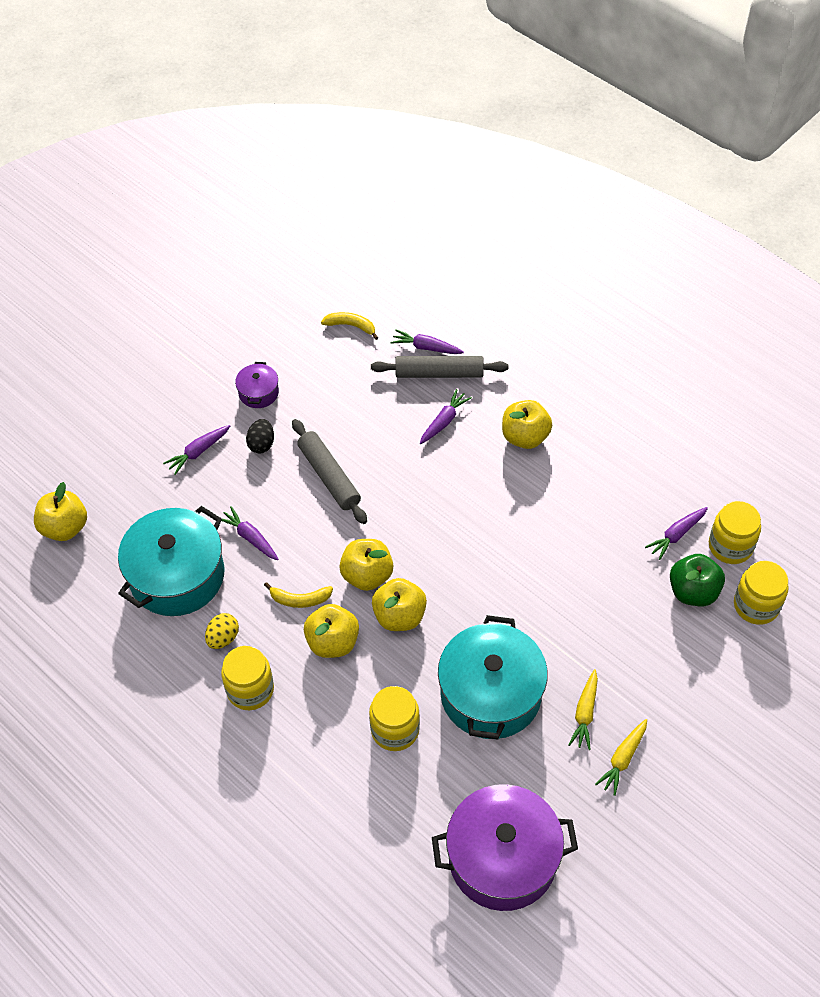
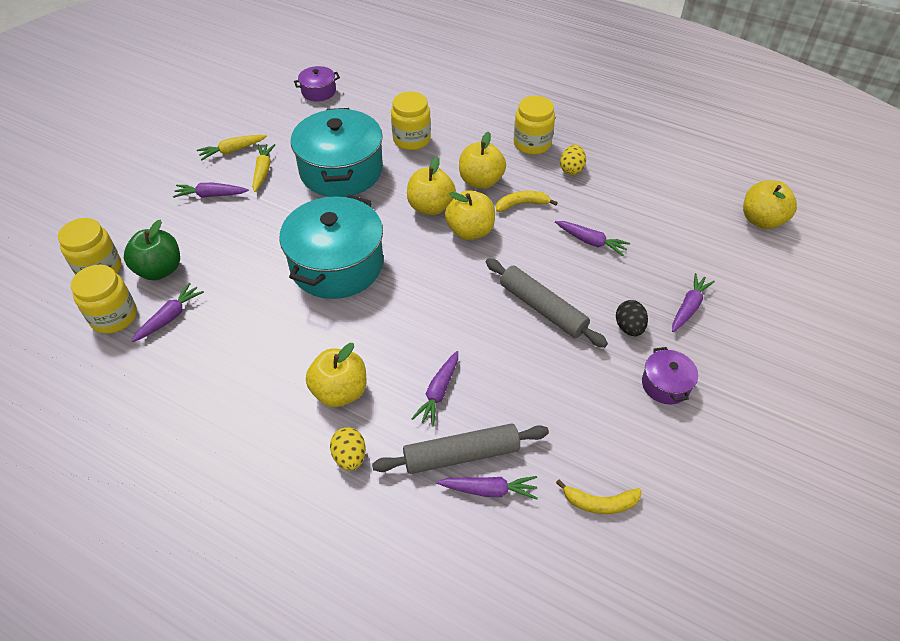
camera: 165 degrees right, 5 degrees down
(177, 576) = (637, 203): turquoise pot -> turquoise pot (337, 265)
(502, 858) = (318, 91): purple pot -> purple pot, size x0.46
(523, 387) = (350, 457): none -> yellow egg
(623, 759) = (232, 150): yellow carrot -> yellow carrot turned 135 degrees counterclockwise
(646, 686) = (211, 195): none -> purple carrot

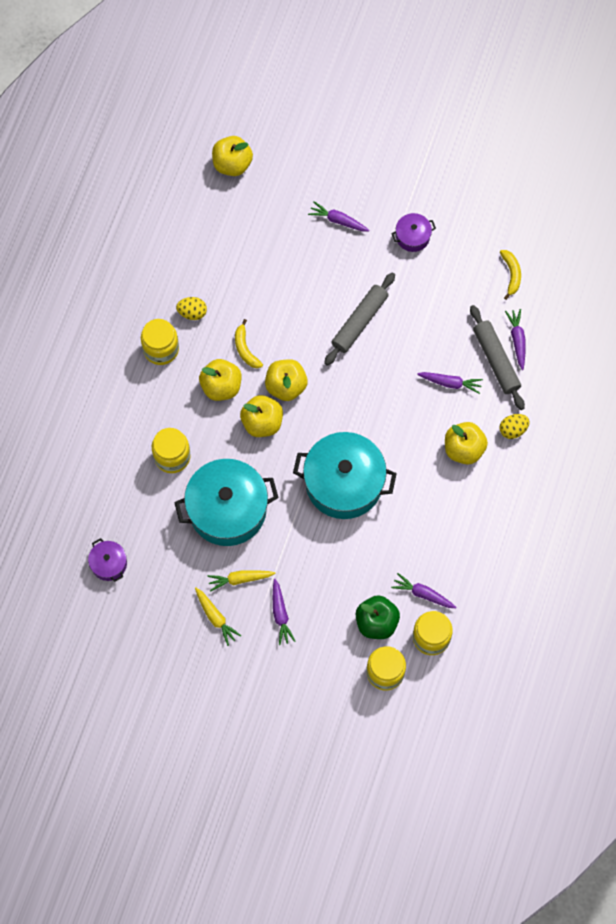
camera: 100 degrees left, 20 degrees up
(590, 241) = (281, 292): purple carrot -> none
(629, 327) = (366, 261): black egg -> none

